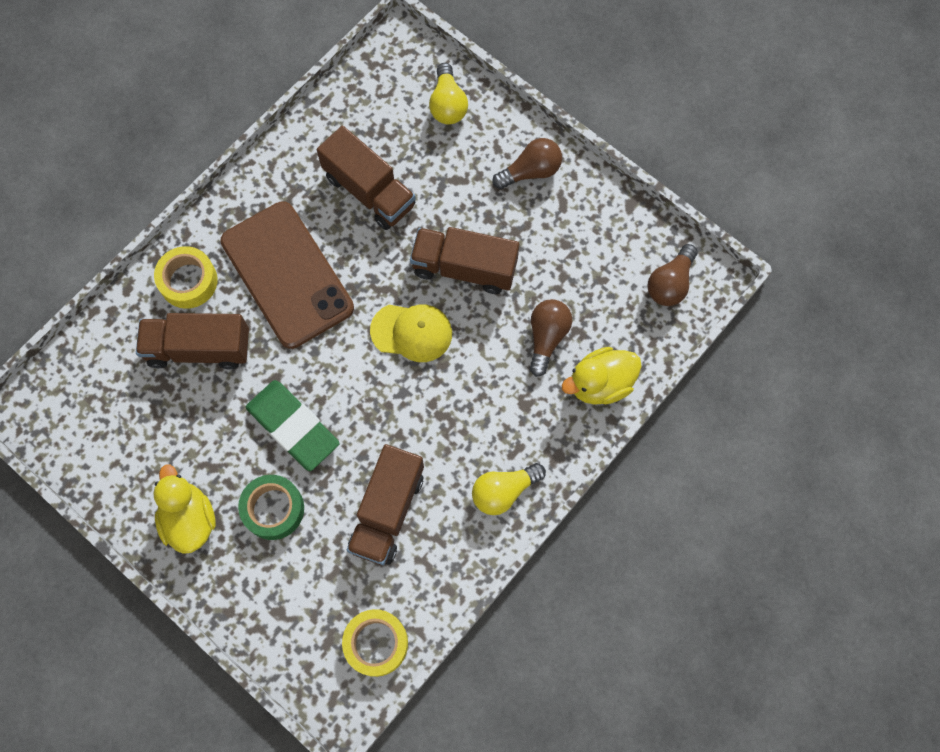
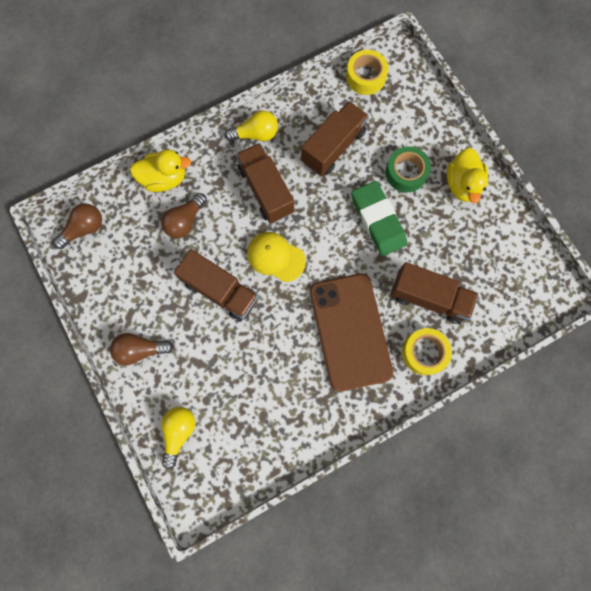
camera: 160 degrees left, 5 degrees up
(369, 191) = (267, 378): brown truck -> brown truck (266, 190)

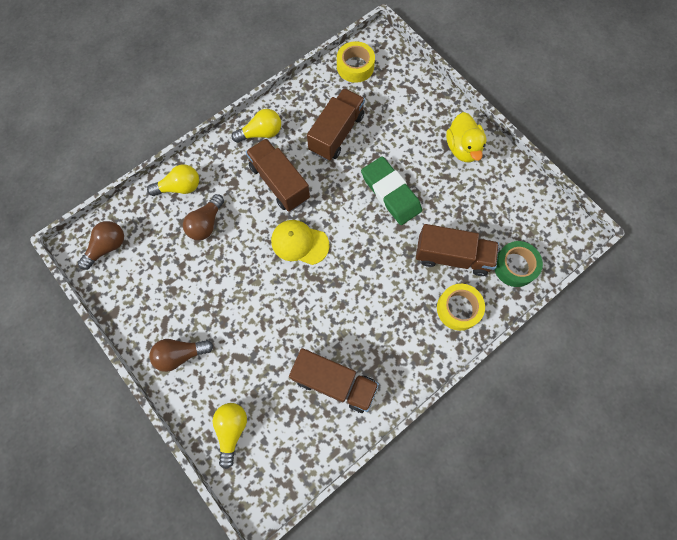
camera: 10 degrees left, 5 degrees down
(164, 179) = (180, 187): yellow duck -> yellow light bulb
(221, 291) = (251, 283): brown truck -> brown truck (334, 382)
(350, 331) = (384, 301): brown phone -> none
(406, 173) = (408, 146): green tape -> green tape (515, 266)

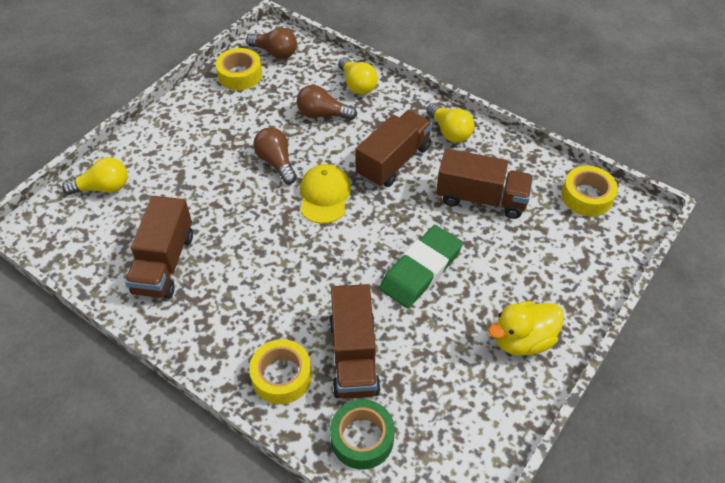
camera: 75 degrees right, 20 degrees down
(126, 284) = (240, 75): none -> yellow tape
(180, 354) = (176, 131): brown light bulb -> brown light bulb (276, 162)

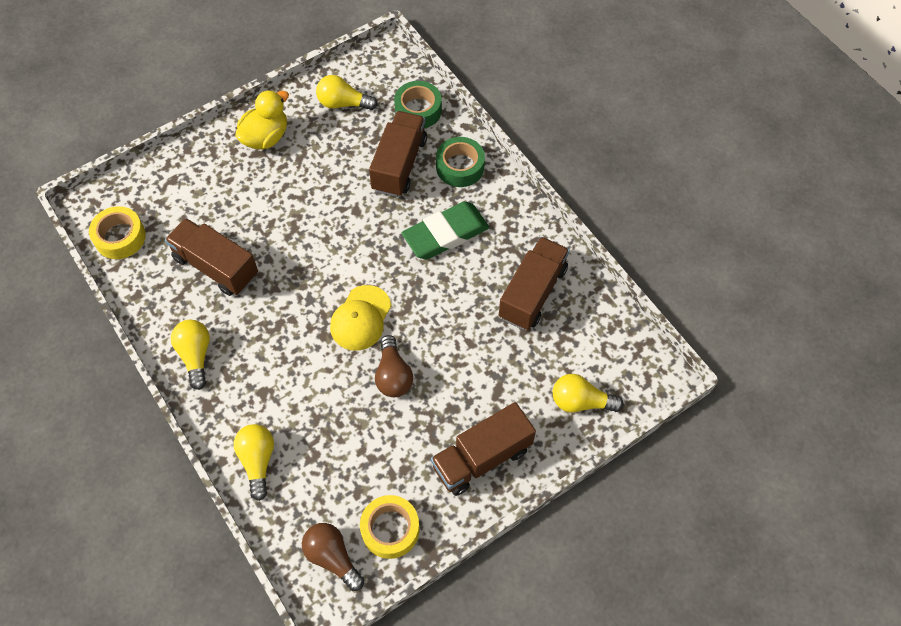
camera: 160 degrees left, 10 degrees up
(282, 376) = (460, 167): yellow tape -> green tape
(322, 114) = (317, 427): brown light bulb -> none
(393, 161) = (274, 337): brown truck -> brown truck (482, 458)
(421, 270) = (311, 216): green eraser -> green eraser (445, 234)
(460, 415) = (343, 103): none -> yellow light bulb
(522, 340) = (266, 137): yellow duck -> yellow duck turned 45 degrees counterclockwise

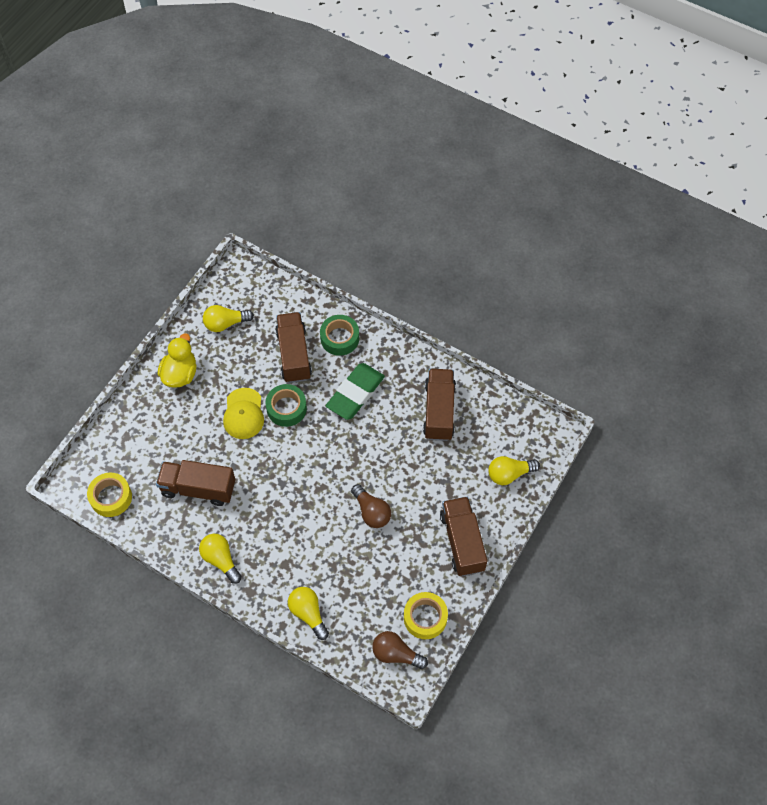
camera: 25 degrees left, 0 degrees up
(361, 318) = (326, 481): yellow cap -> yellow cap (243, 414)
(418, 110) = (285, 306): green tape -> green tape (286, 408)
(482, 458) = (462, 542): brown truck -> brown truck turned 135 degrees clockwise

